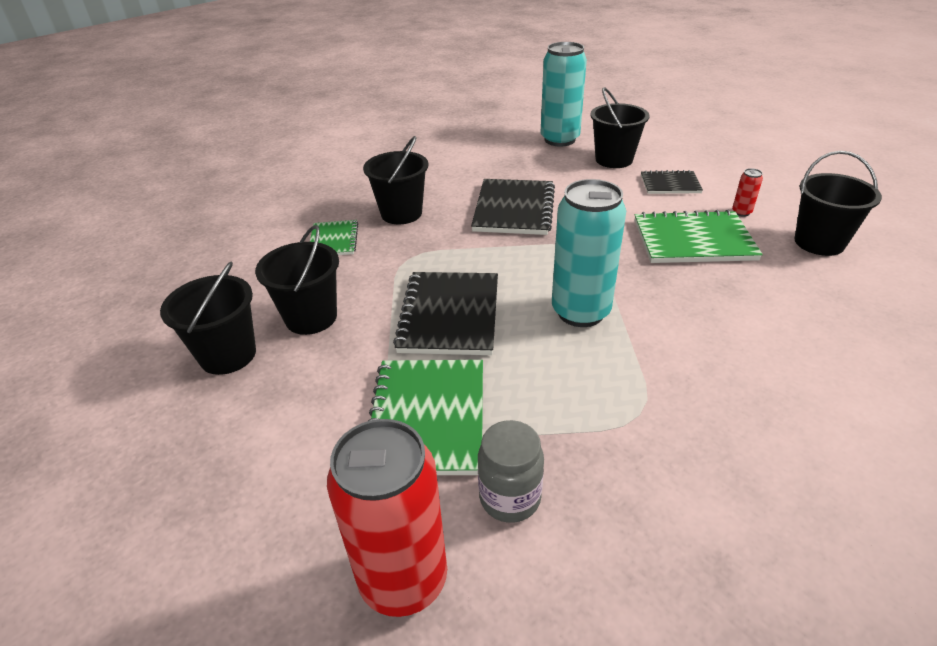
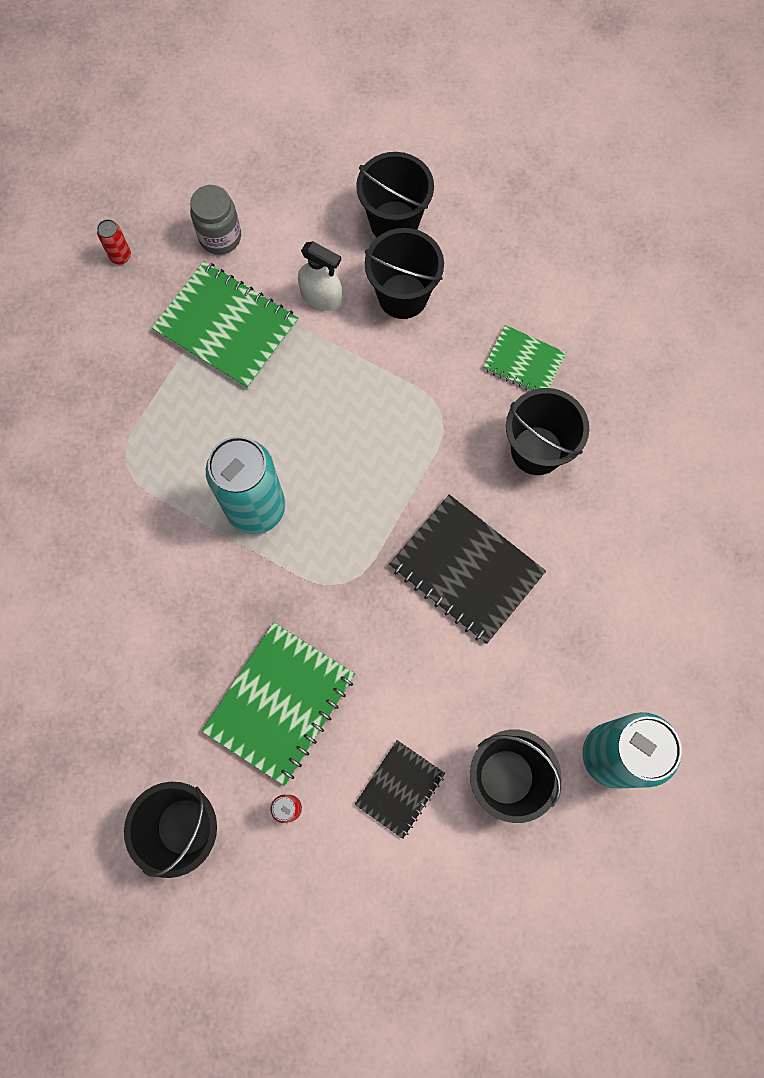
camera: 120 degrees right, 35 degrees up
(344, 366) = (321, 297): none -> white spray bottle
(403, 579) = (120, 256): red can -> red can, size x0.40
(449, 315) = (328, 402): black notebook -> none
(510, 498) = (127, 339): grey jar -> grey jar (220, 237)

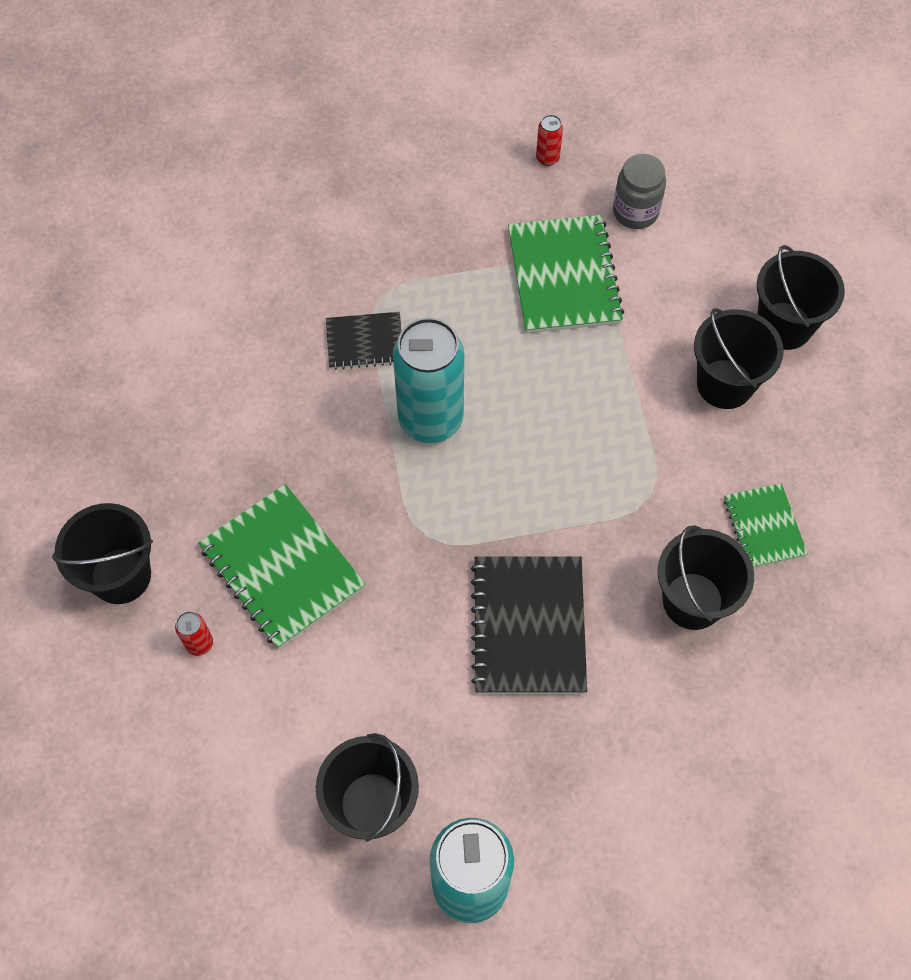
camera: 50 degrees right, 10 degrees down
(280, 703) = (282, 568): green notebook -> green notebook turned 60 degrees clockwise
(321, 297) = (660, 324): white spray bottle -> none
(400, 789) = (288, 721): black notebook -> black notebook (365, 342)

